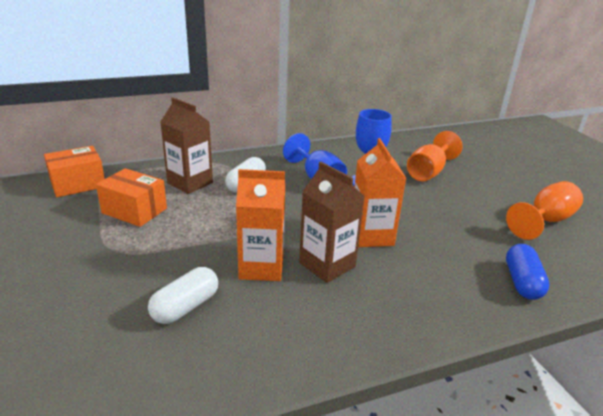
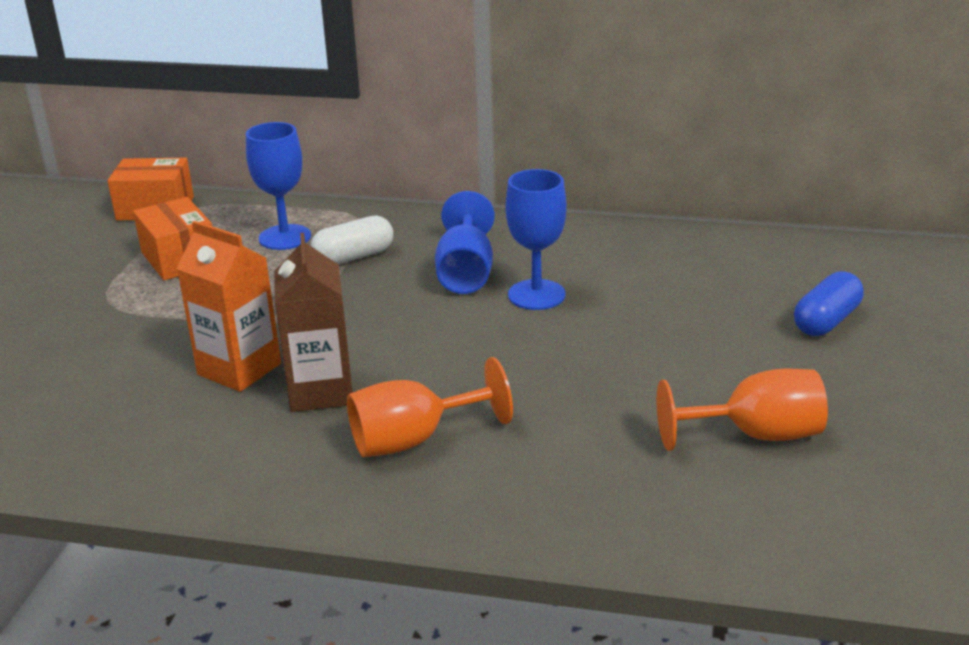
camera: 35 degrees right, 0 degrees up
(185, 307) = (109, 386): white capsule -> none
(190, 183) = (285, 237): brown carton -> blue goblet
(371, 236) = (431, 373): orange carton -> none
(428, 172) = (666, 305): orange goblet -> orange goblet (414, 440)
(522, 282) = (561, 502): blue capsule -> blue capsule (826, 321)

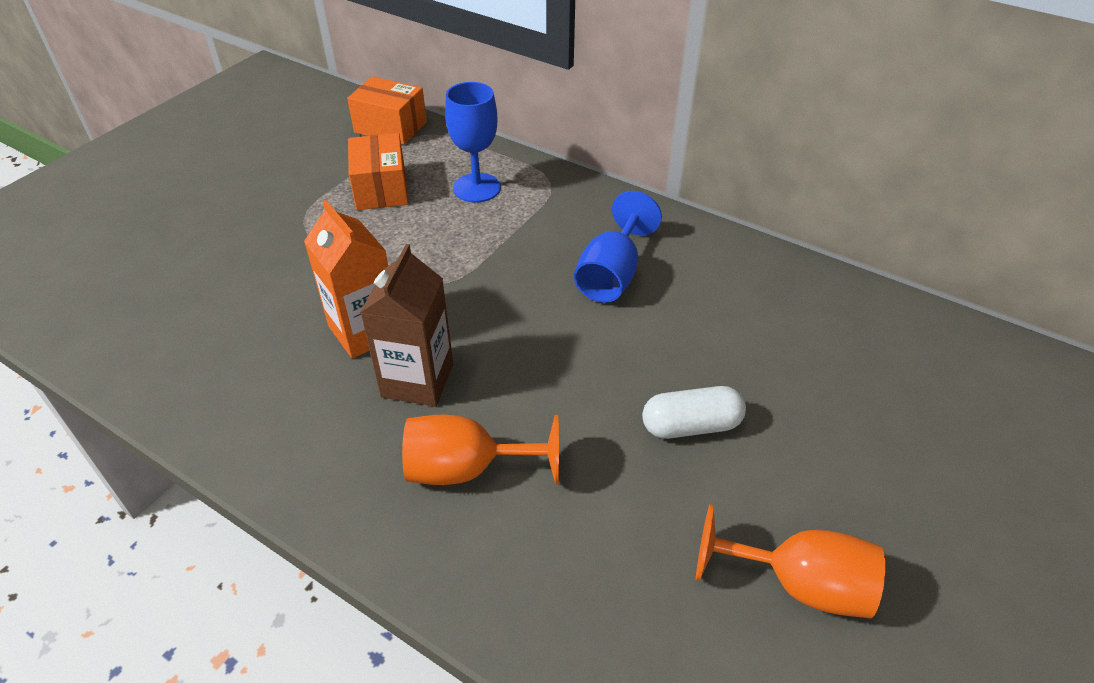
camera: 20 degrees right, 15 degrees up
(354, 257) = (523, 227): white capsule -> white capsule (691, 425)
(536, 295) = (664, 322): blue goblet -> none
(826, 321) = (946, 448): blue capsule -> none

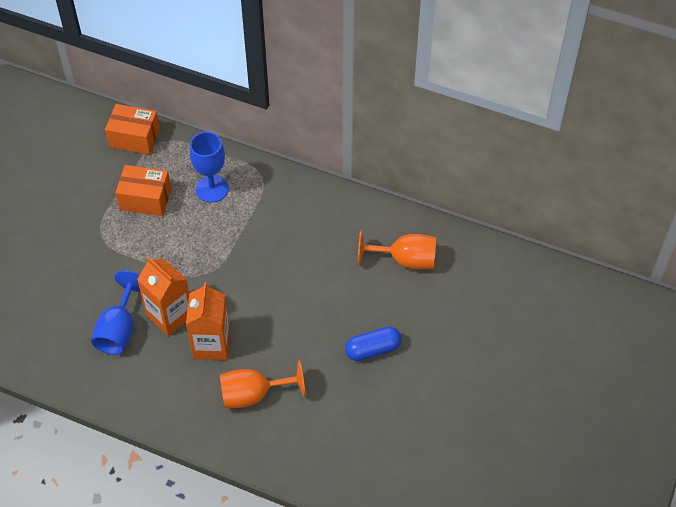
camera: 10 degrees left, 10 degrees up
(381, 189) = (145, 199): orange box -> orange box turned 60 degrees counterclockwise
(417, 380) = (211, 344): brown carton -> orange carton
(612, 275) = (315, 250): blue goblet -> blue goblet (119, 329)
(691, 425) = (372, 349): white capsule -> blue capsule
(798, 584) = (432, 429): orange goblet -> orange goblet (405, 260)

